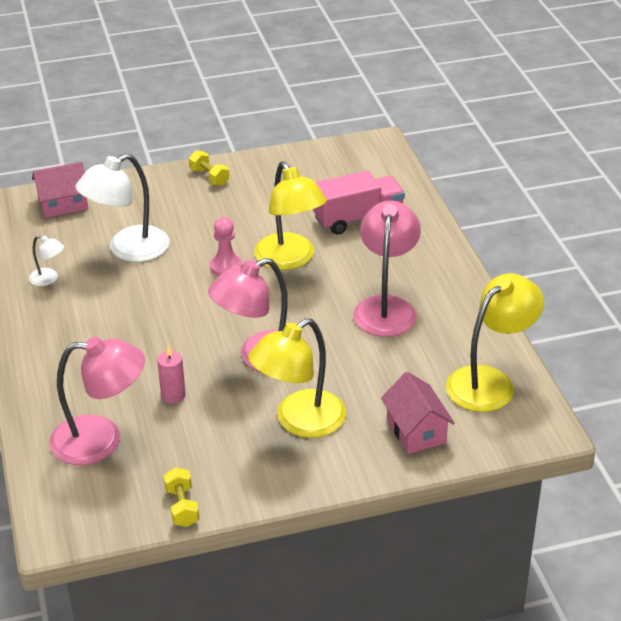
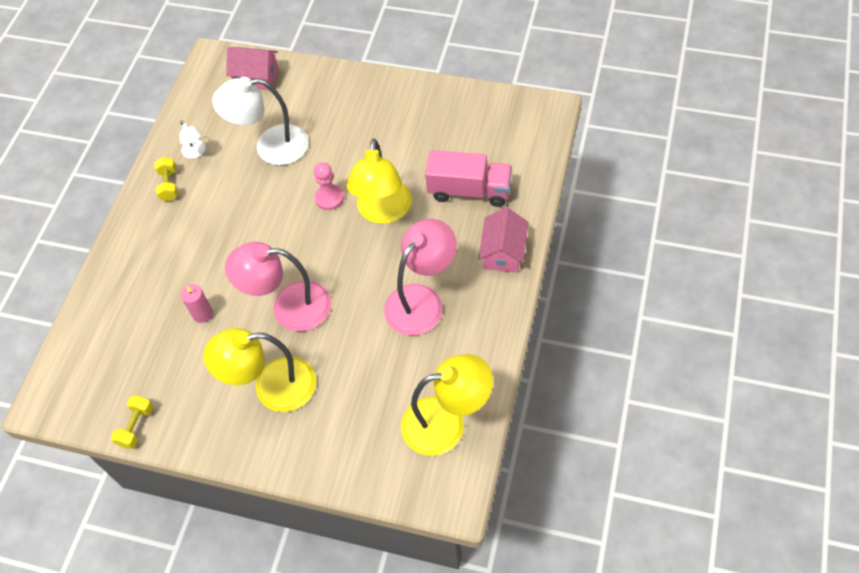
camera: 35 degrees right, 20 degrees up
(101, 440) = (126, 332): pink lamp -> none
(209, 177) = (383, 93): yellow dumbbell -> yellow dumbbell (169, 185)
(416, 431) = (351, 443): pink house -> pink house (503, 252)

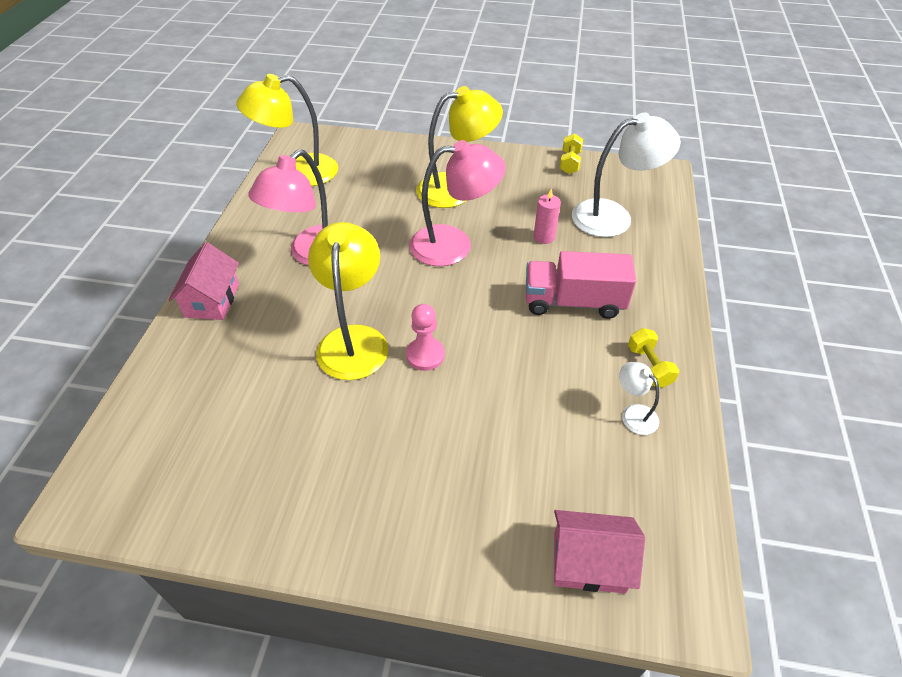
camera: 170 degrees right, 10 degrees down
(270, 147) = (524, 426): white lamp -> white lamp (613, 216)
(469, 190) = (237, 369): pink truck -> pink truck (573, 302)

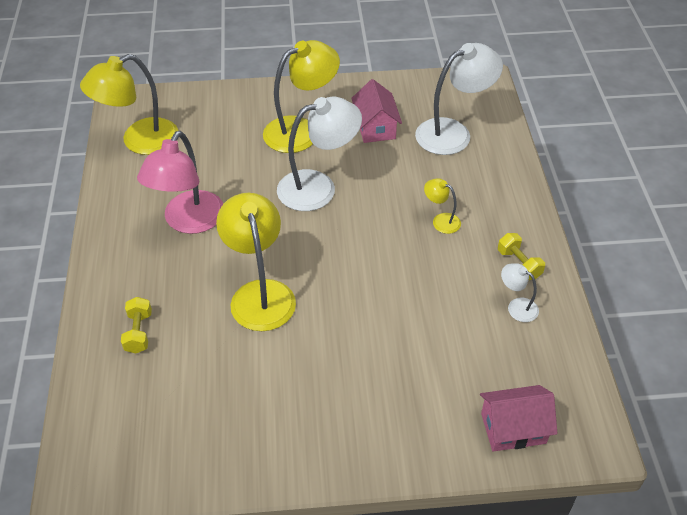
camera: 15 degrees left, 0 degrees up
(212, 300) = (111, 284): pink house -> pink house (375, 127)
(425, 355) = (328, 294): pink pawn -> none
(454, 245) = (318, 187): pink lamp -> white lamp
(544, 237) = (397, 164): pink candle -> none
(569, 163) = (398, 85): yellow dumbbell -> yellow dumbbell (139, 332)
(573, 302) = (441, 220): pink truck -> yellow lamp

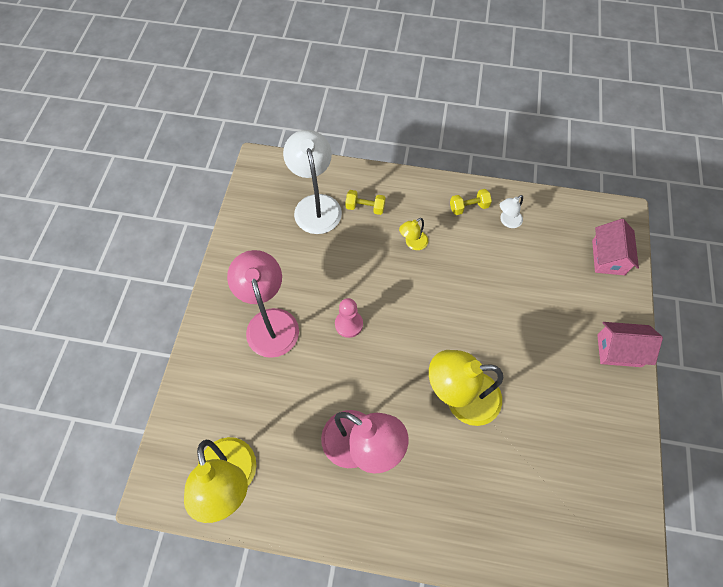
camera: 75 degrees left, 15 degrees up
(139, 332) = (485, 511): yellow dumbbell -> yellow dumbbell (365, 207)
(301, 130) = (270, 322): yellow lamp -> pink lamp
(318, 187) = (349, 324): white lamp -> pink pawn
(375, 127) = (288, 260): pink house -> pink house (619, 350)

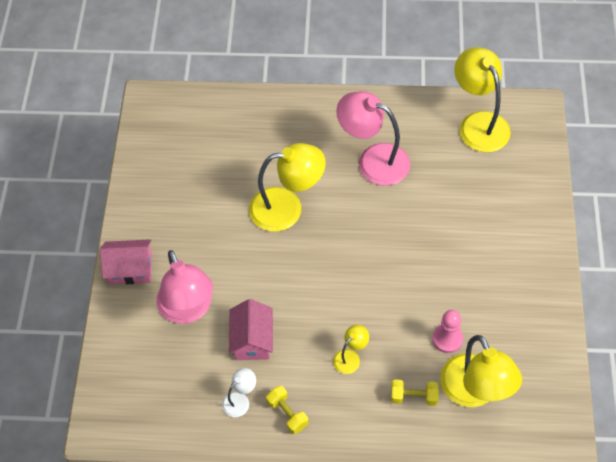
camera: 175 degrees right, 5 degrees down
(270, 322) = (486, 252): pink lamp -> pink lamp (188, 310)
(315, 205) = (474, 392): white lamp -> yellow lamp
(349, 324) = (405, 260): pink pawn -> pink pawn (447, 339)
(468, 207) = (287, 414): yellow dumbbell -> yellow dumbbell turned 75 degrees clockwise
(608, 257) = (125, 369): pink house -> pink house (252, 340)

